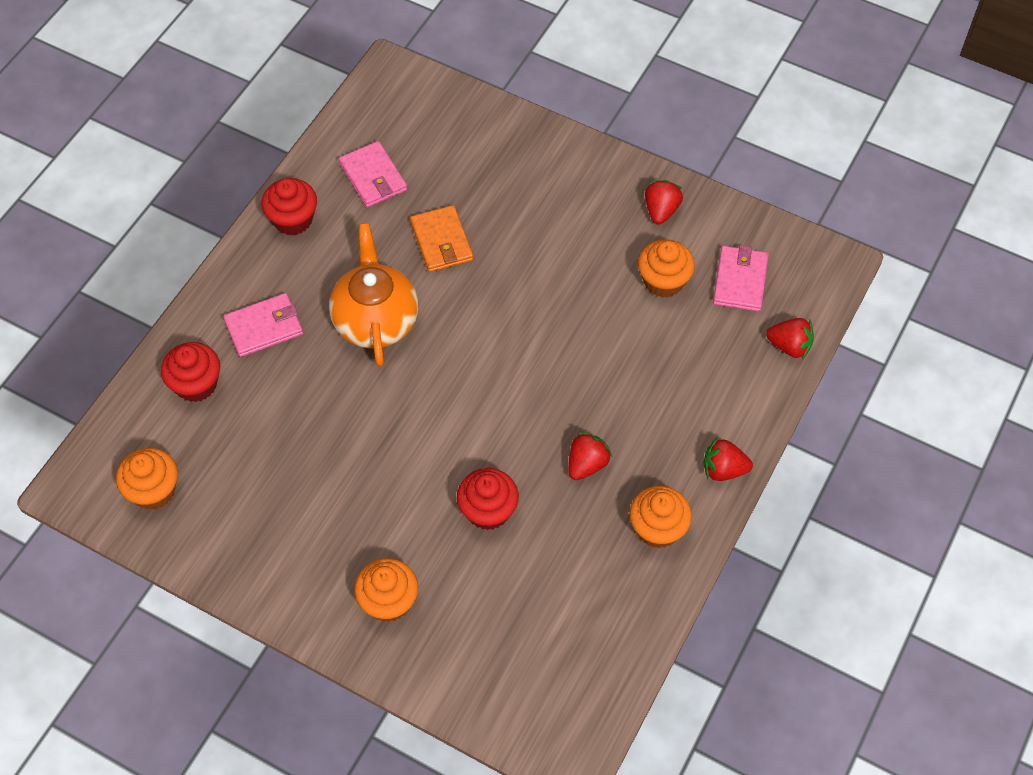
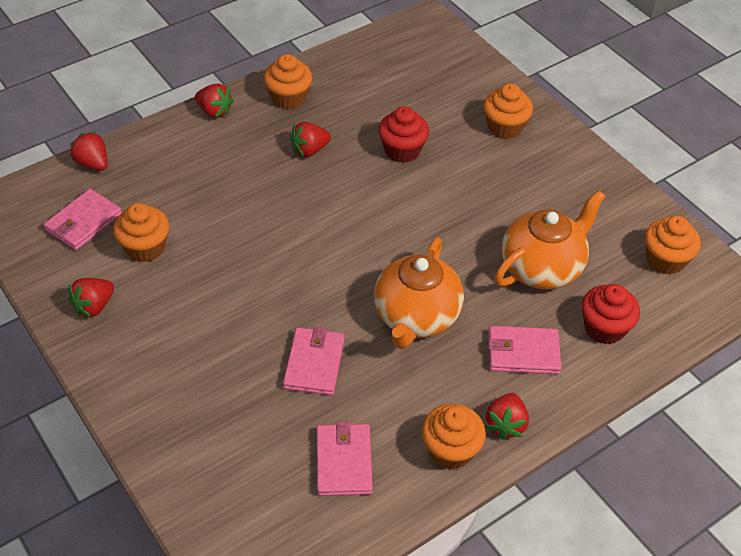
camera: 155 degrees left, 10 degrees down
(256, 258) = (505, 424): none -> red strawberry
(277, 425) = (542, 268): none -> orange teapot
(293, 219) = (450, 450): red cupcake -> orange cupcake
(441, 241) = (314, 363): orange wallet -> pink wallet

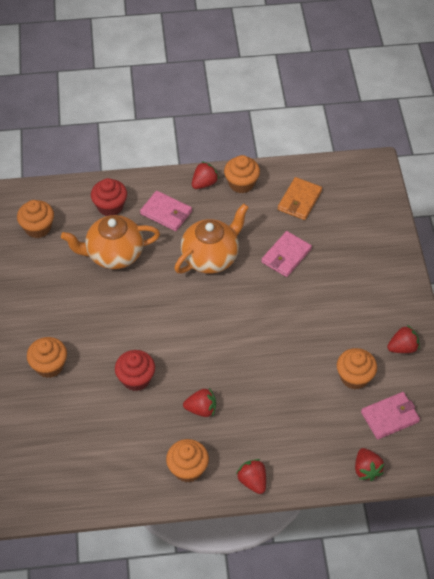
camera: 150 degrees left, 5 degrees up
(344, 462) = (299, 200): pink wallet -> orange wallet

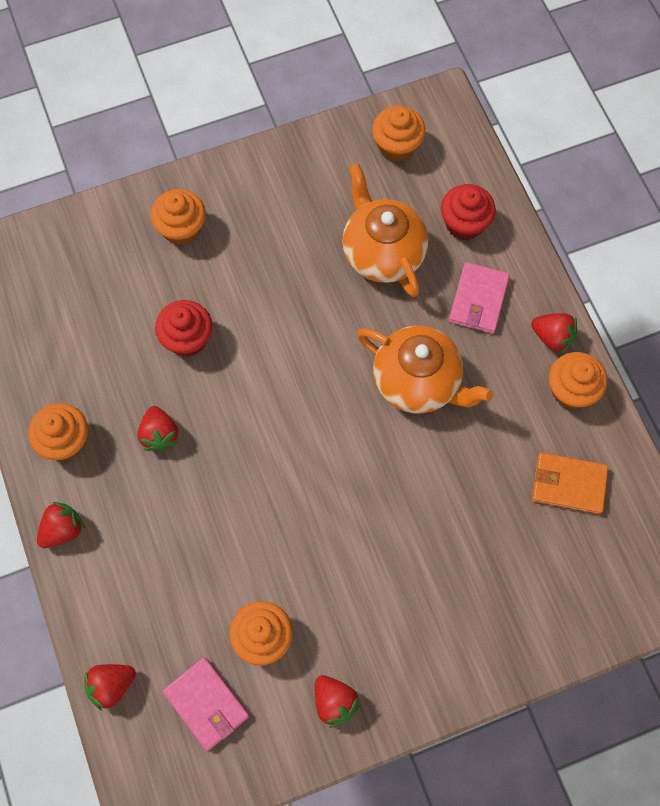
camera: 75 degrees right, 15 degrees up
(286, 256) = (454, 488): pink wallet -> none

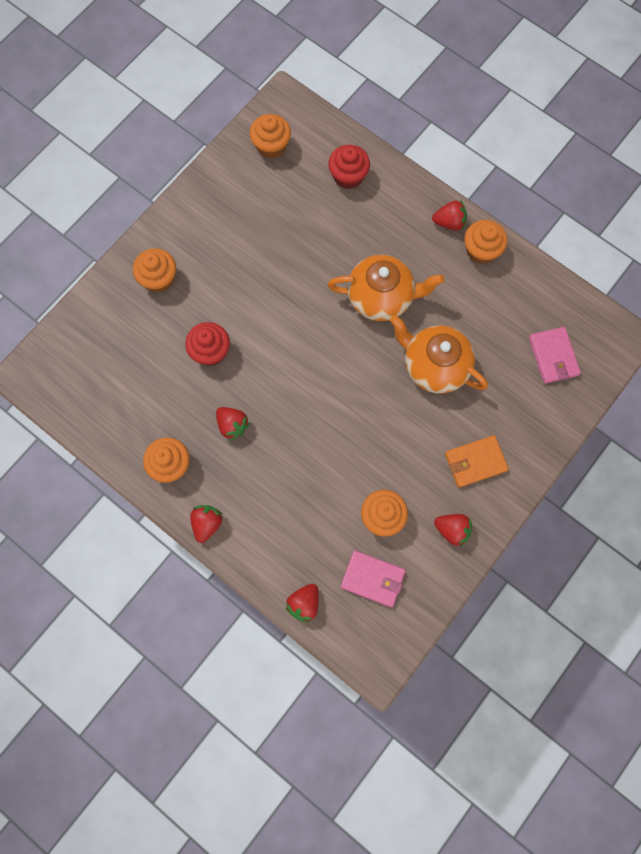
camera: 30 degrees left, 5 degrees up
(382, 253) = (306, 224): orange teapot -> orange teapot (434, 366)
(478, 300) = (387, 223): pink wallet -> pink wallet (553, 356)
(568, 484) = (514, 312): orange wallet -> orange wallet (475, 462)

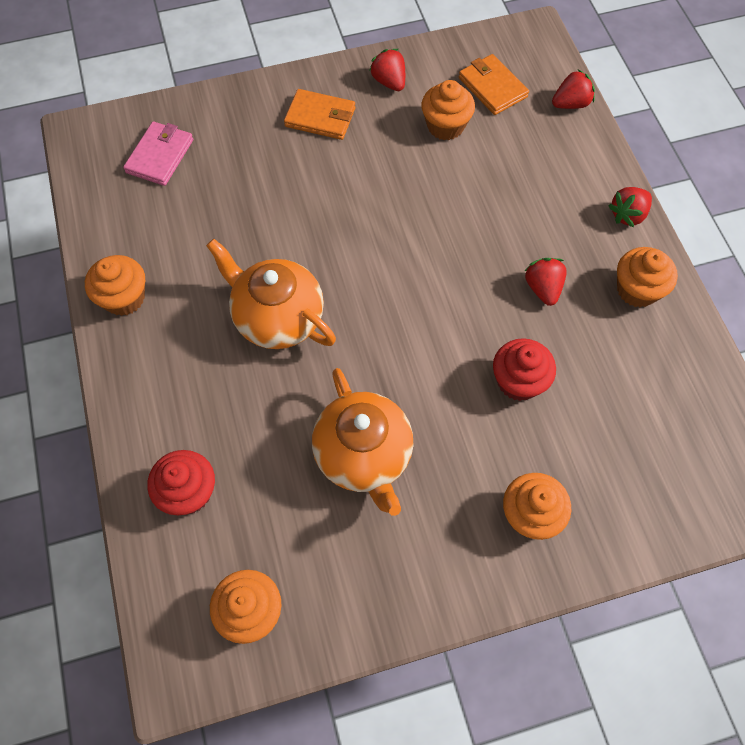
camera: 145 degrees left, 10 degrees down
(372, 579) = (492, 87): pink wallet -> orange wallet
(434, 366) = (283, 217): orange teapot -> orange teapot (364, 455)
(449, 222) = (126, 351): red strawberry -> none

